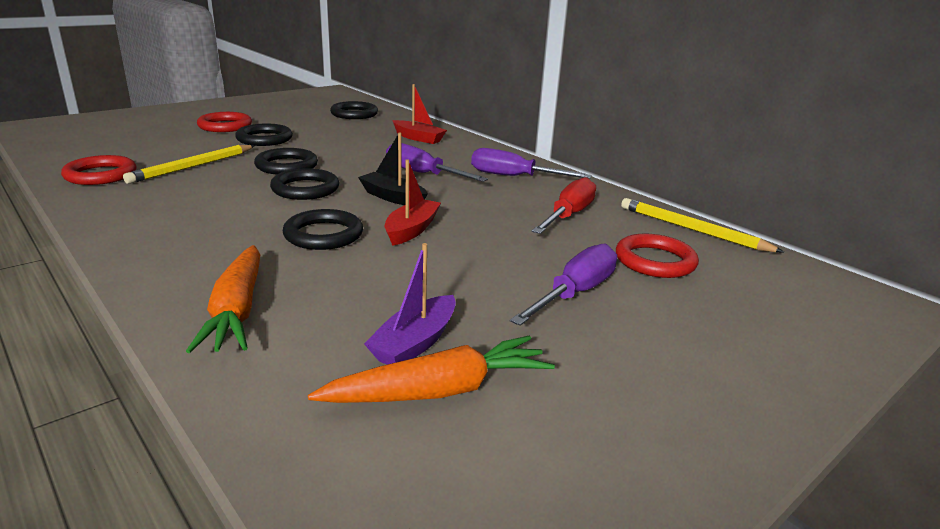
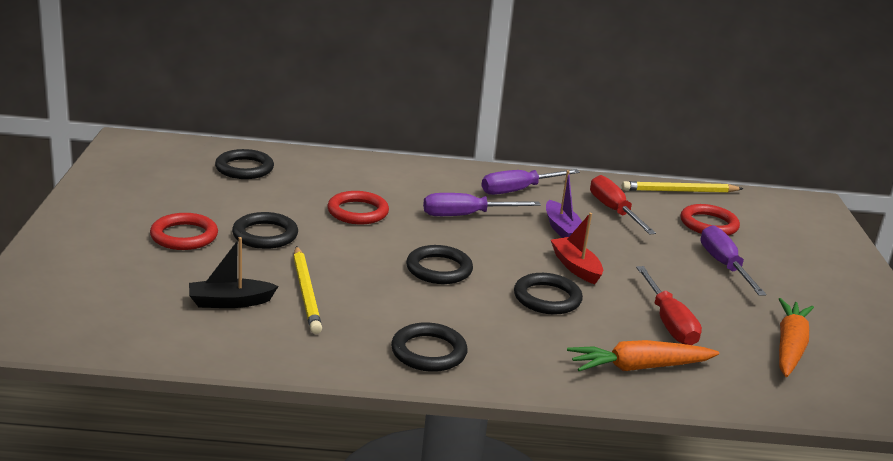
camera: 50 degrees left, 0 degrees up
(101, 175) = (267, 339): red ring -> red ring (358, 212)
(237, 310) = (639, 367): orange carrot -> orange carrot turned 135 degrees clockwise
(286, 166) = (366, 255): black ring -> black ring (428, 352)
(371, 299) = (669, 322): none -> red screwdriver
(393, 197) = (504, 247): black boat -> black boat (230, 302)
(415, 343) = (735, 332): purple boat -> purple boat (562, 229)
(418, 138) = (369, 177): red boat -> none

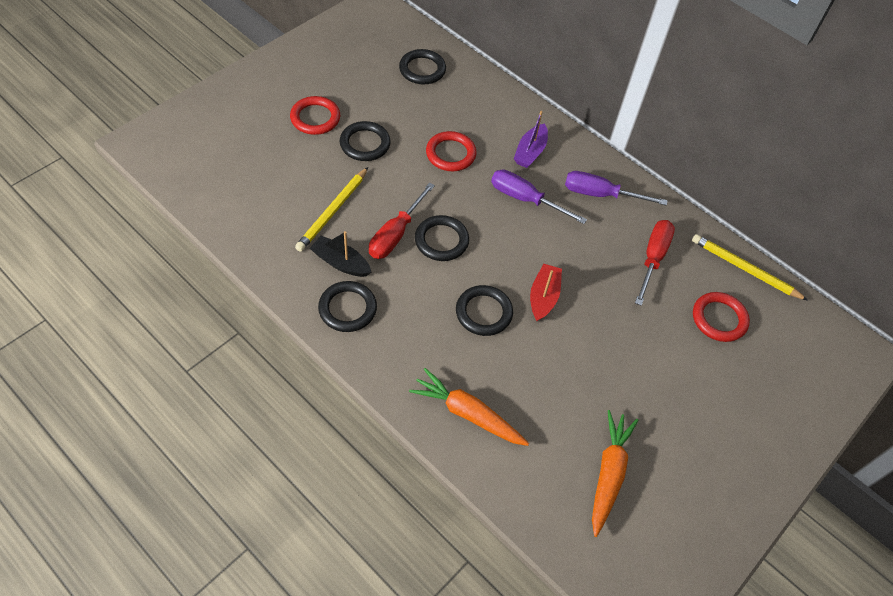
camera: 40 degrees right, 30 degrees up
(230, 302) = (280, 193): black boat -> black boat (341, 263)
(562, 229) = (583, 254): purple boat -> purple boat (530, 152)
(669, 322) = (544, 390): red screwdriver -> red screwdriver (396, 234)
(724, 265) = (669, 367): purple screwdriver -> none
(789, 347) = (608, 474): orange carrot -> orange carrot turned 45 degrees counterclockwise

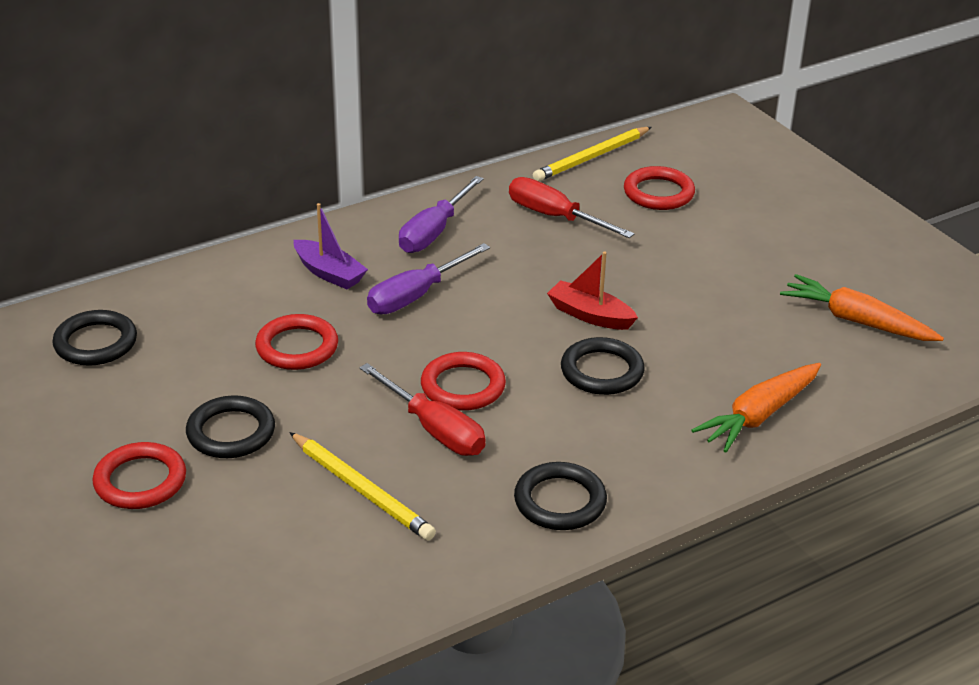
camera: 70 degrees left, 20 degrees down
(341, 263) = (470, 496): black boat -> none
(441, 240) = (463, 386): black ring -> red ring

